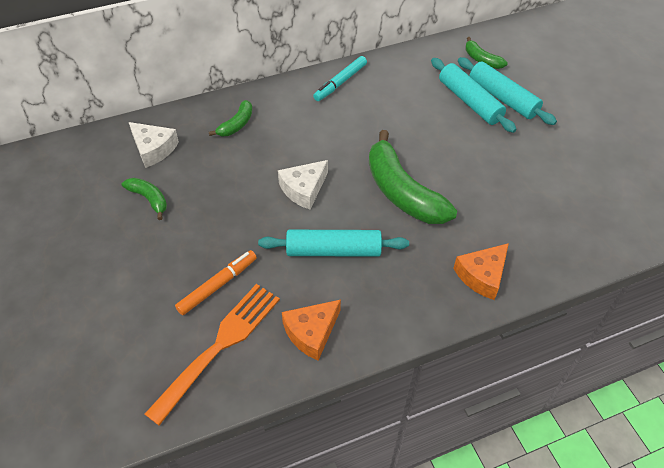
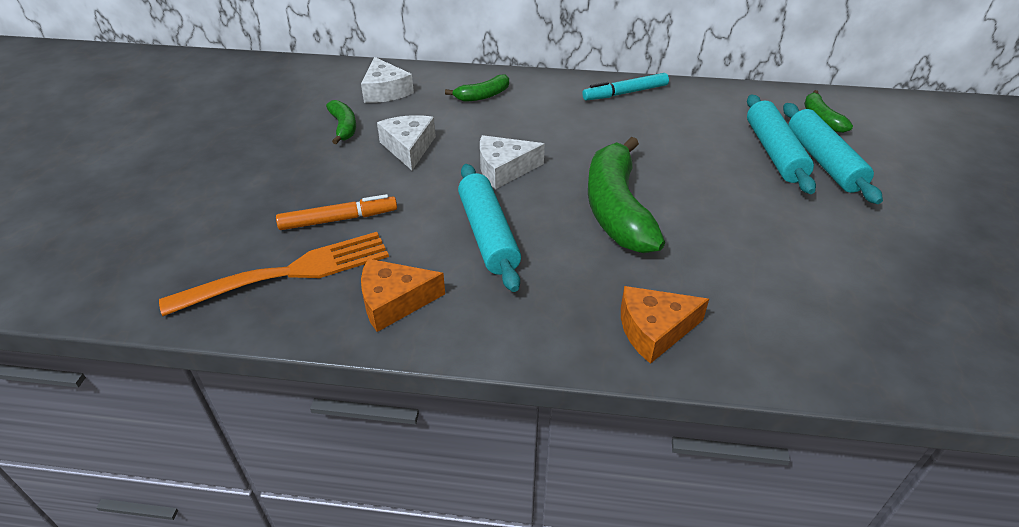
camera: 30 degrees right, 10 degrees down
(218, 198) = (409, 148): none -> white cheese
(333, 250) = (488, 234): turquoise rolling pin -> turquoise rolling pin turned 45 degrees clockwise

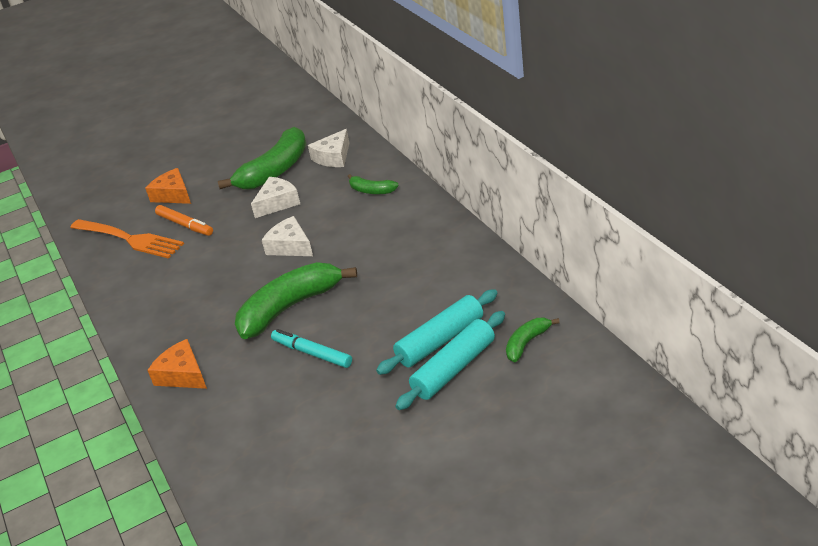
camera: 60 degrees right, 5 degrees down
(344, 127) = (275, 171): green banana -> green banana, size x2.04
(394, 301) = (134, 281): orange cheese -> orange cheese (173, 195)
(488, 234) = (217, 277): turquoise rolling pin -> none
(625, 93) = (450, 239): turquoise marker -> turquoise marker (312, 353)

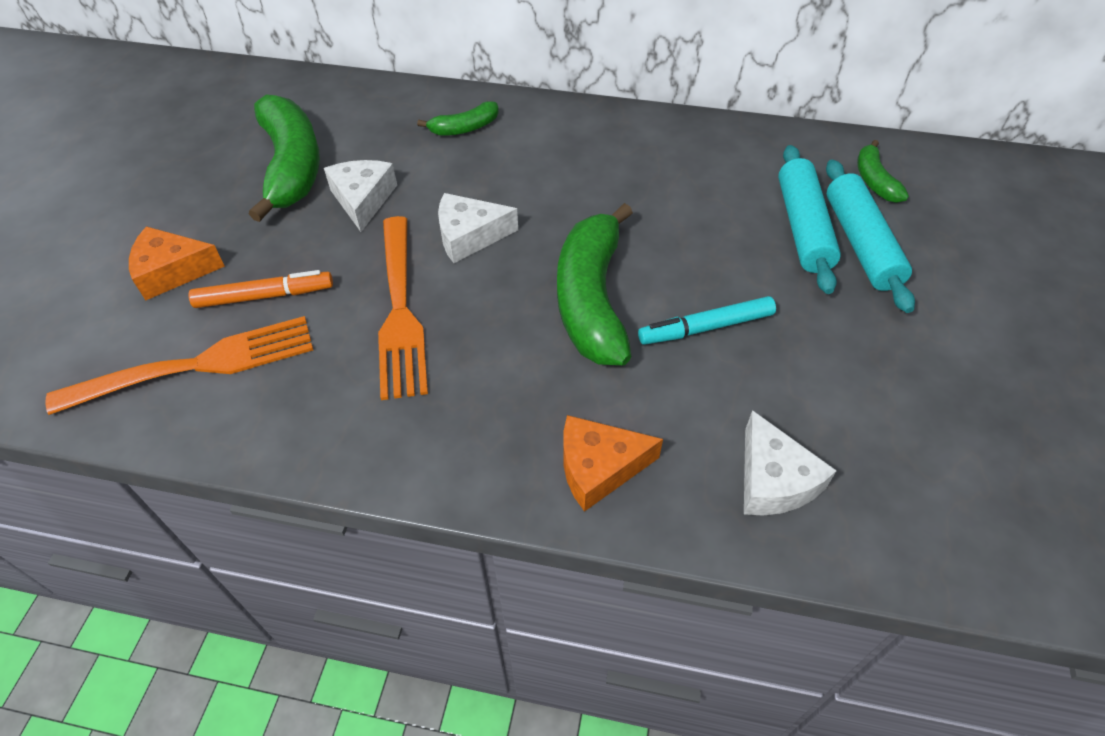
camera: 55 degrees left, 15 degrees up
(217, 261) = (399, 309): none -> orange fork
(333, 157) = (349, 116): white cheese -> white cheese (773, 480)

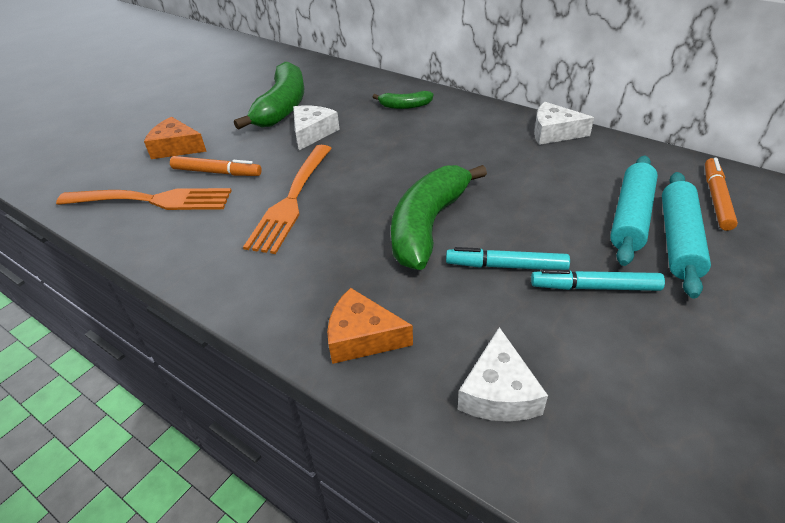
camera: 25 degrees right, 10 degrees down
(469, 236) = (367, 167): white cheese -> white cheese (554, 133)
(807, 326) = (594, 287): none -> turquoise marker
(874, 180) = (716, 198): green banana -> orange marker

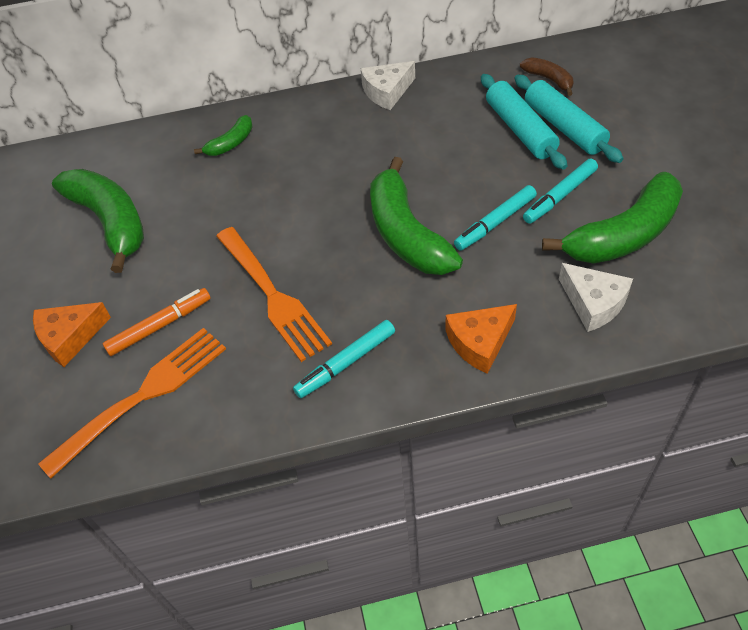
camera: 45 degrees left, 10 degrees up
(263, 272) = (346, 363): none -> turquoise marker
(312, 133) = (187, 226): white cheese -> none
(614, 363) = (624, 235): none -> green banana
(716, 198) = (549, 79): orange marker -> brown banana

